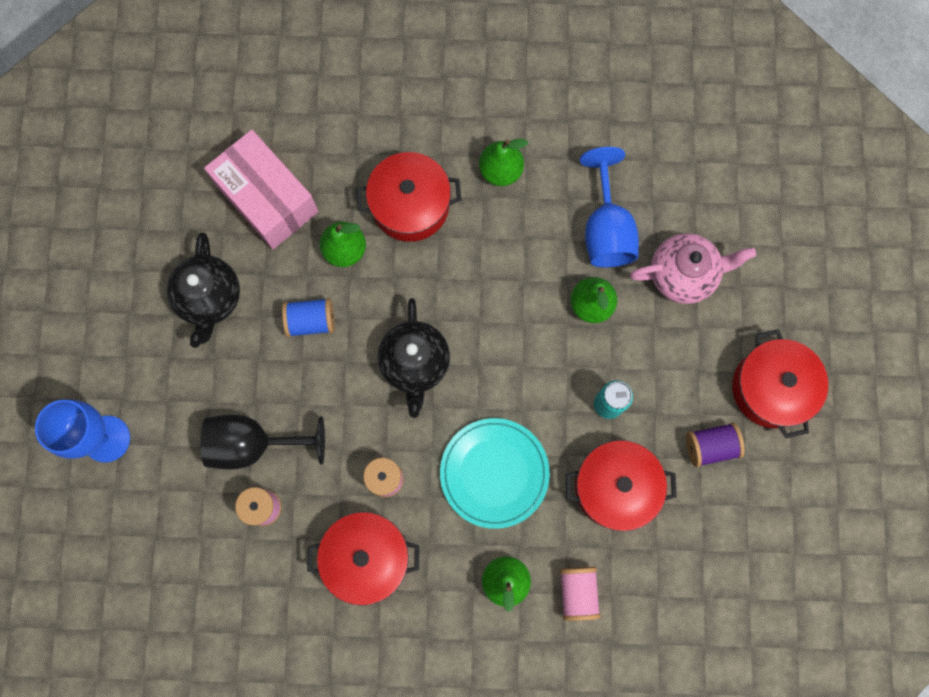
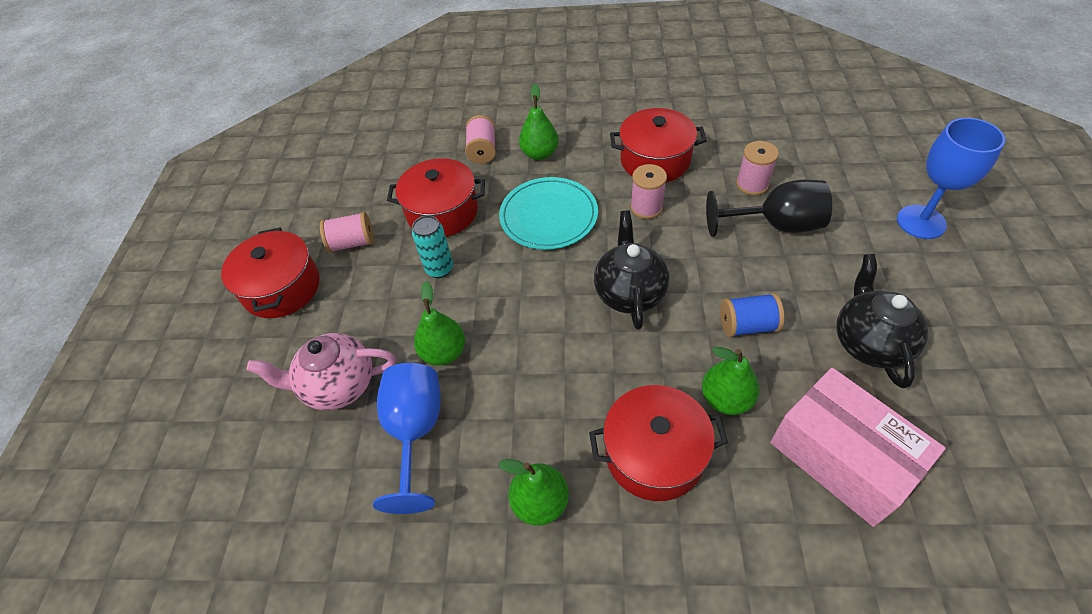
camera: 175 degrees left, 25 degrees down
(710, 446) = (352, 243): purple spool -> pink spool

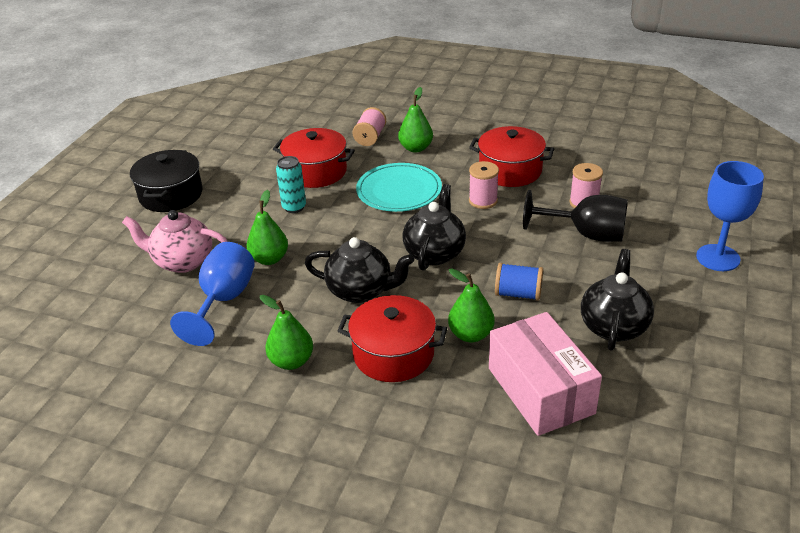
camera: 15 degrees right, 15 degrees down
(281, 288) = (171, 195): red pot -> black pot
(352, 243) = (236, 178): pink spool -> none
(573, 370) = (361, 291): none -> black teapot

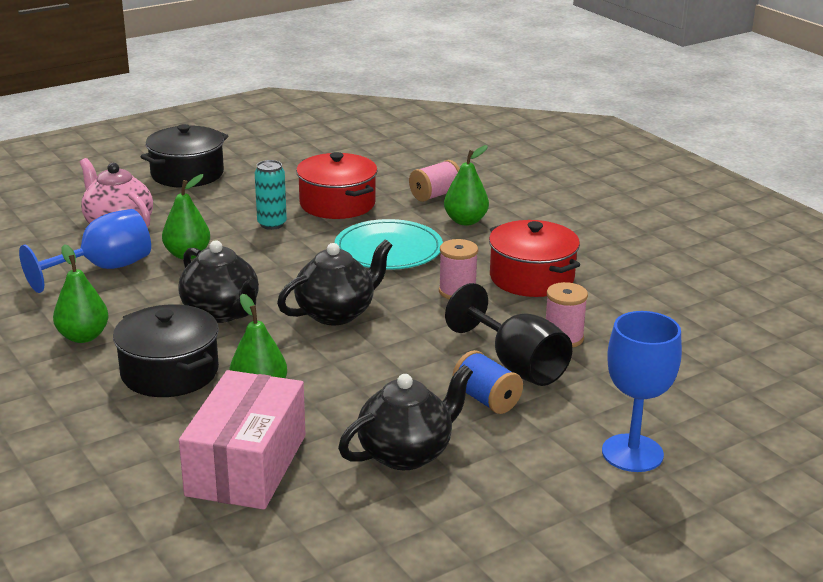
camera: 35 degrees right, 10 degrees down
(393, 354) = (170, 372): red pot -> black pot
(518, 294) = (358, 381): blue spool -> blue spool (486, 400)

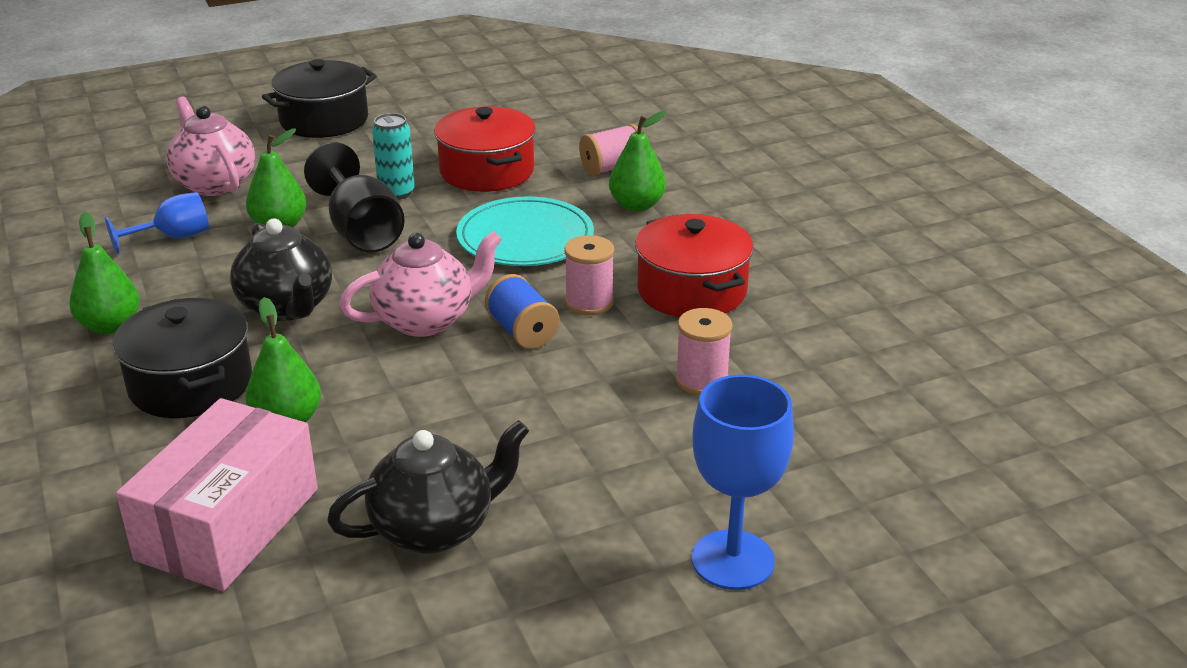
camera: 10 degrees right, 5 degrees up
(103, 269) = (173, 237): blue goblet -> blue goblet, size x0.64
(336, 313) = (426, 320): black teapot -> pink teapot
(486, 400) = (568, 460): blue spool -> blue spool (522, 332)
(516, 365) = (626, 414): black goblet -> black goblet (361, 231)

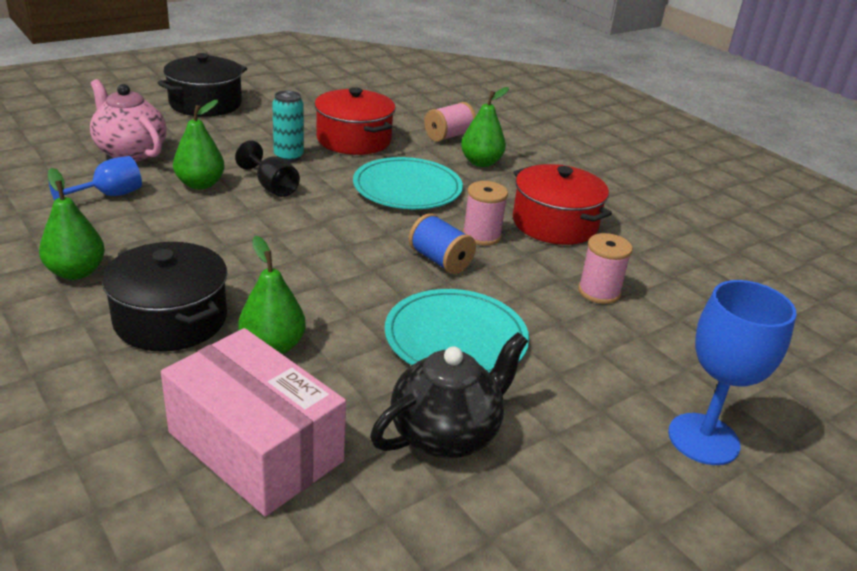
camera: 15 degrees left, 0 degrees up
(228, 524) = (255, 447): pink box -> pink box turned 60 degrees counterclockwise
(287, 307) = (233, 250): black teapot -> none
(361, 231) = (272, 187): black goblet -> black goblet, size x0.64
(426, 320) = (357, 255): pink teapot -> none
(496, 425) = (456, 338): none -> turquoise plate

